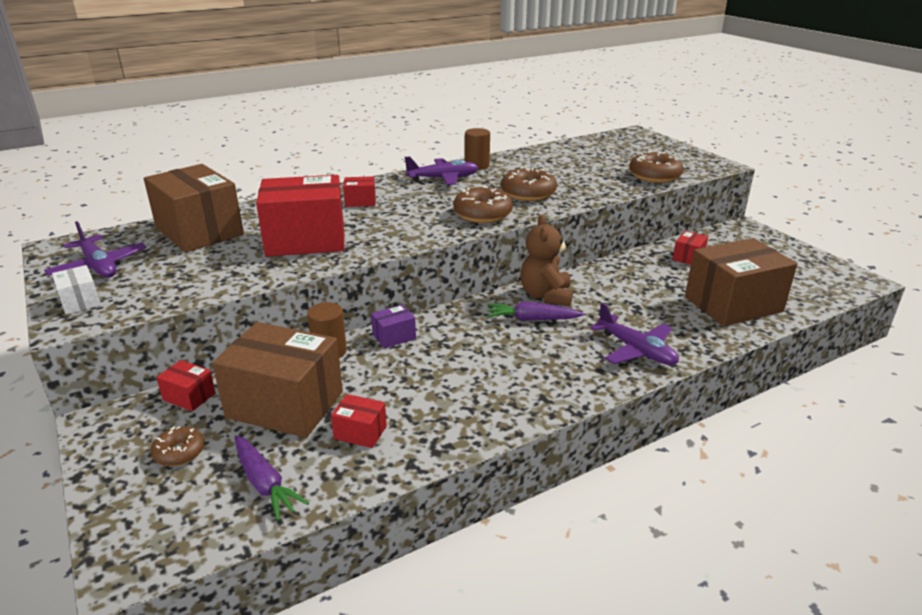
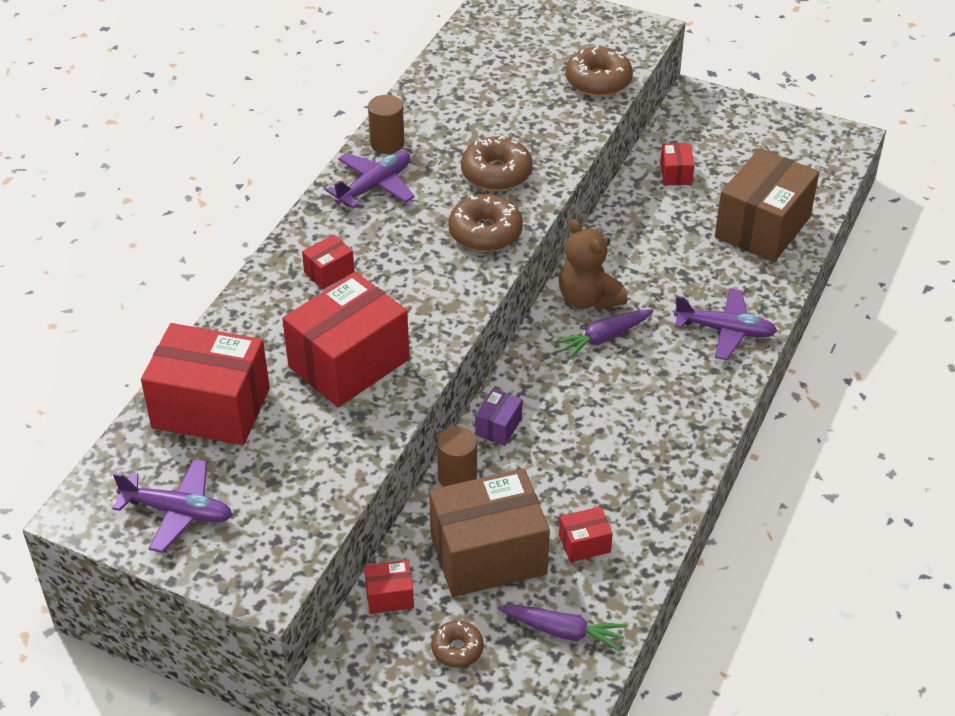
camera: 35 degrees left, 15 degrees up
(80, 301) = (235, 562): white box -> none
(199, 231) = (211, 408): brown box -> red box

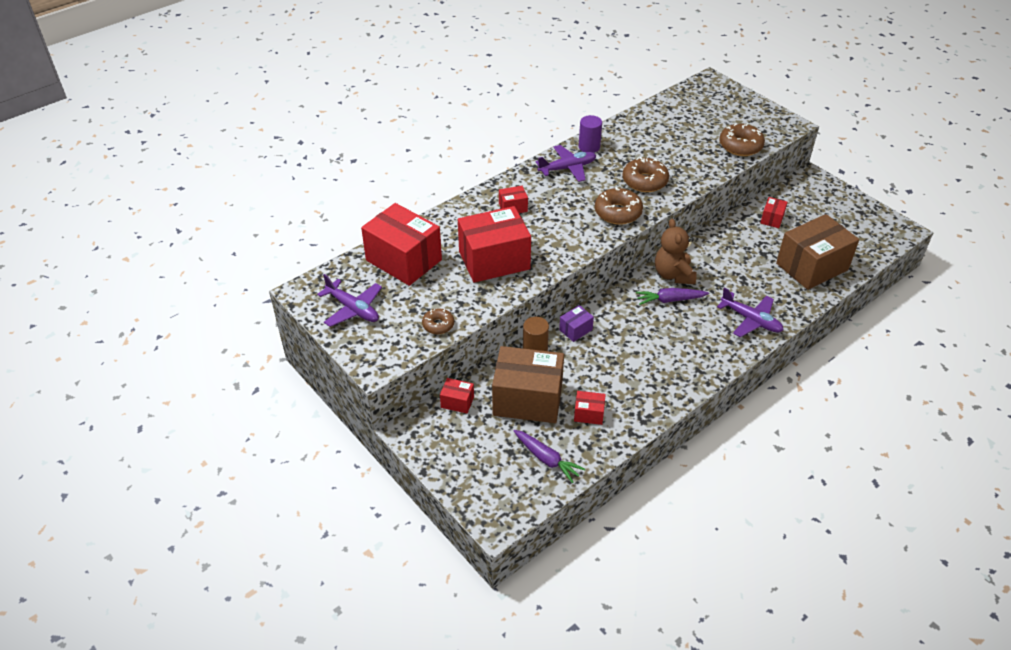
camera: 25 degrees right, 0 degrees up
(387, 143) = (589, 147): brown cylinder -> purple cylinder
(457, 649) = (479, 445): brown donut -> brown donut (438, 325)

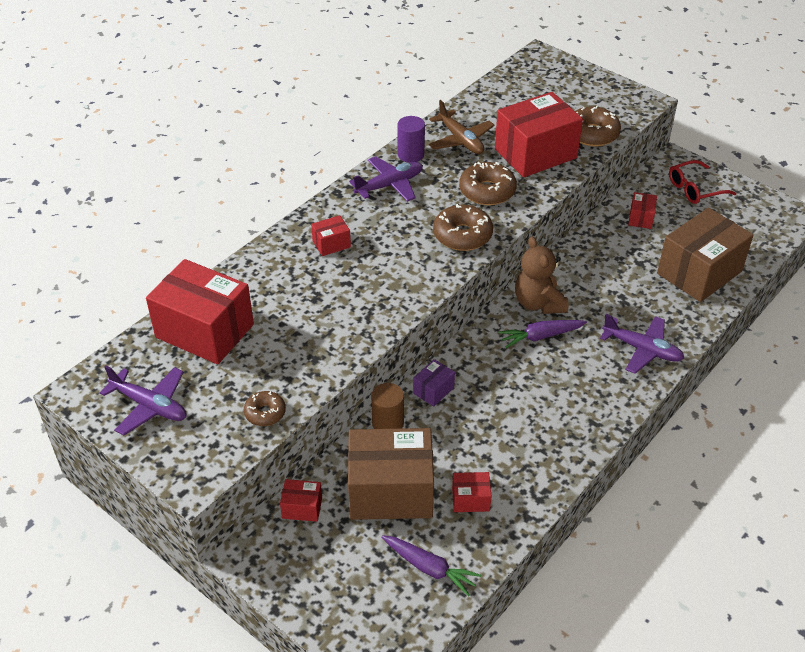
camera: 10 degrees left, 0 degrees up
(494, 260) = (321, 316): red box -> red box (535, 153)
(631, 140) = (461, 140): none -> brown plane
(823, 201) = (695, 189): none -> red glasses

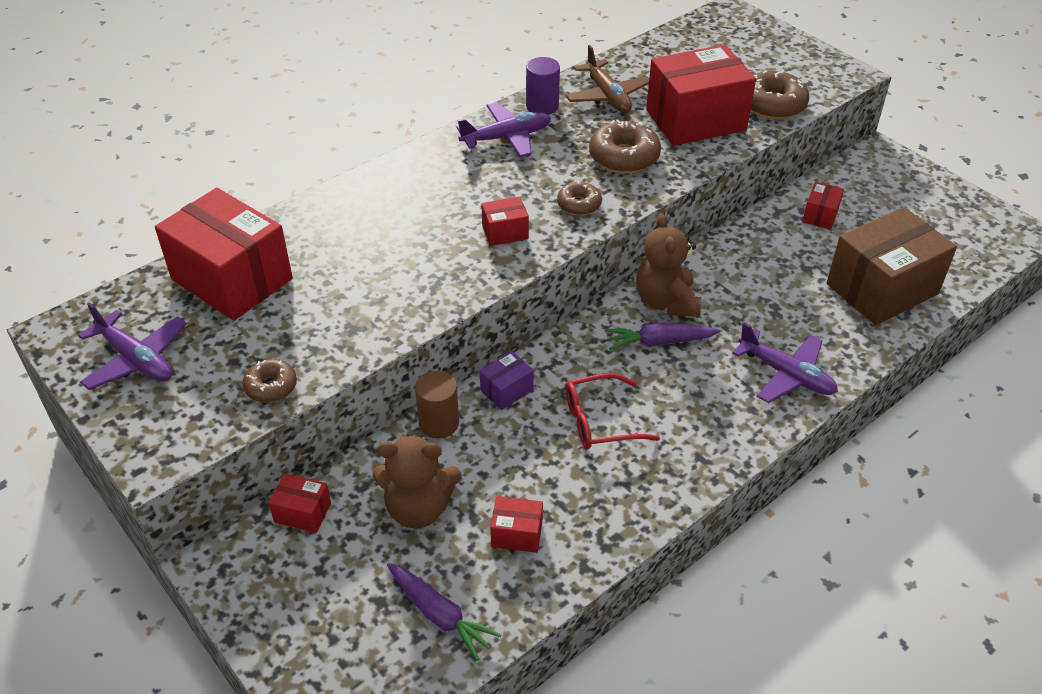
camera: 10 degrees right, 0 degrees up
(331, 244) = (416, 197): red box -> red box (505, 232)
(391, 491) = (418, 508): brown box -> brown teddy bear
(462, 235) = (579, 204): brown donut -> brown donut, size x0.60
(695, 189) = (898, 188): red glasses -> red glasses (600, 421)

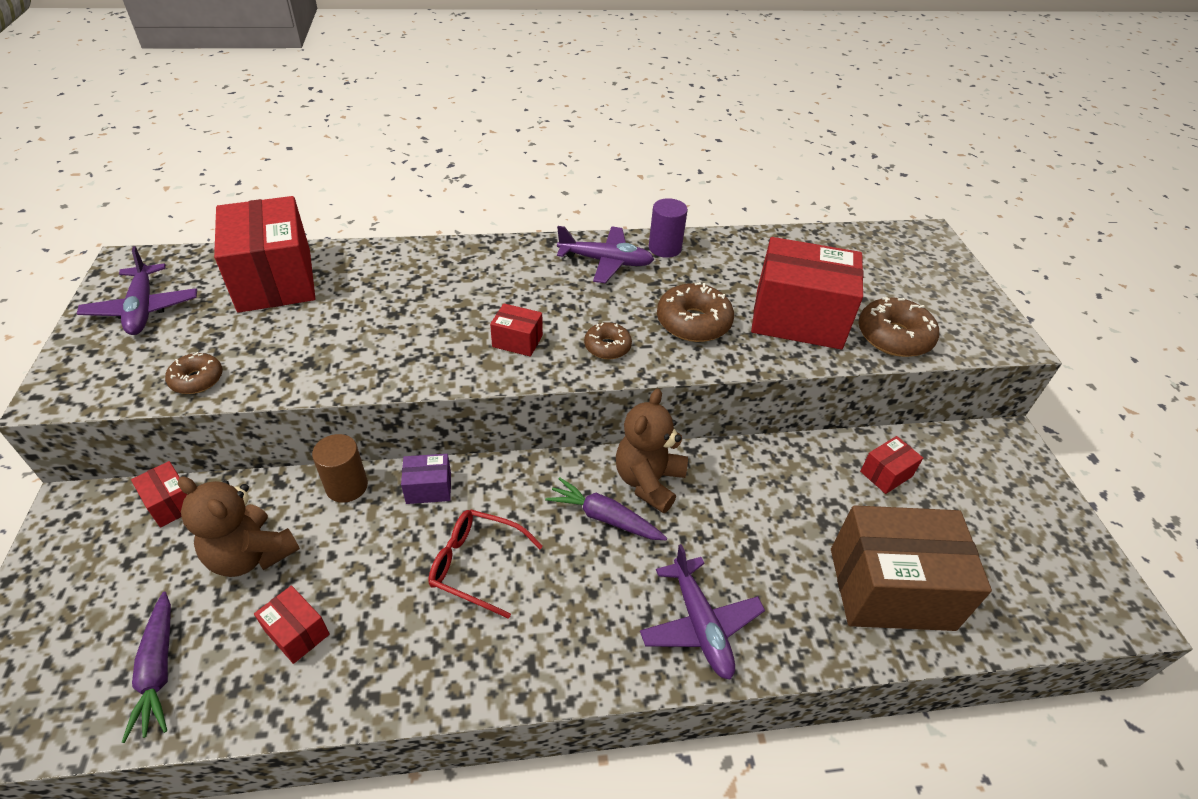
camera: 30 degrees right, 0 degrees up
(607, 96) = (733, 263): brown plane -> none

